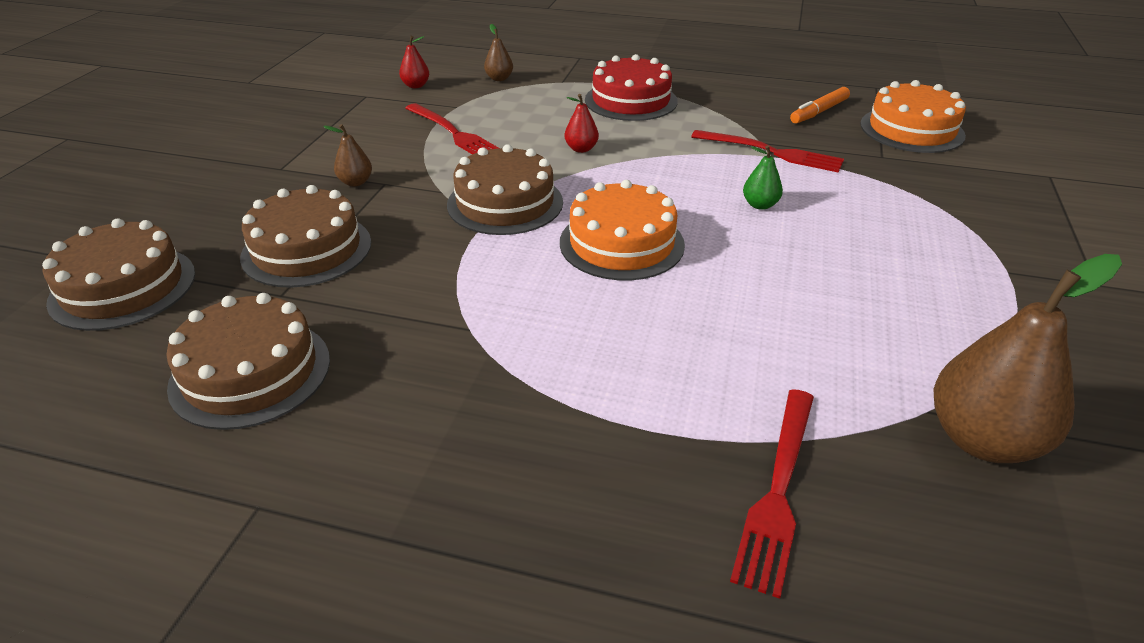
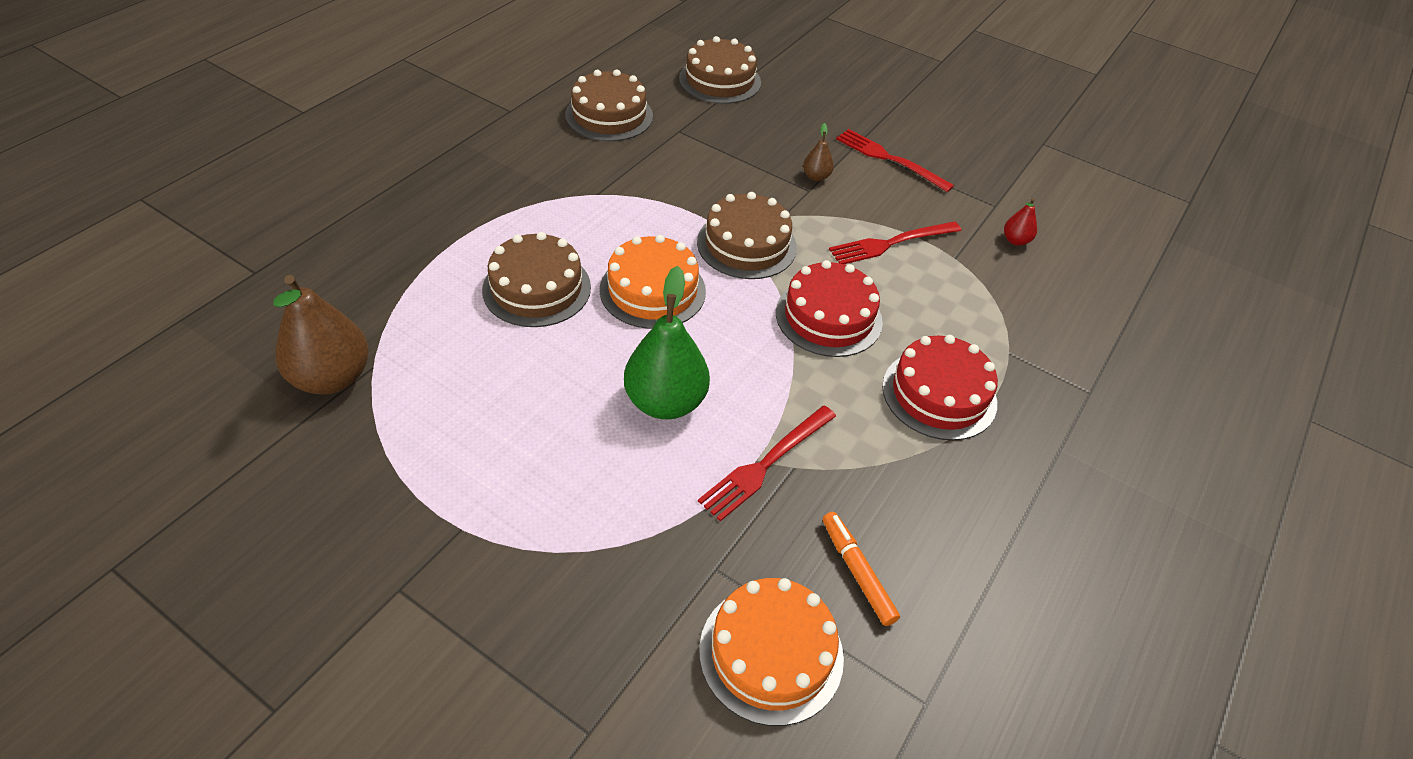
camera: 105 degrees right, 10 degrees up
(307, 249) = (727, 145): brown cake -> brown cake (537, 288)
(499, 78) = (1026, 304): brown pear -> none
(581, 149) = (828, 317): red pear -> red cake
(760, 205) = (665, 402): green pear -> green pear, size x2.15
(778, 491) = (378, 269): red fork -> red fork (889, 159)

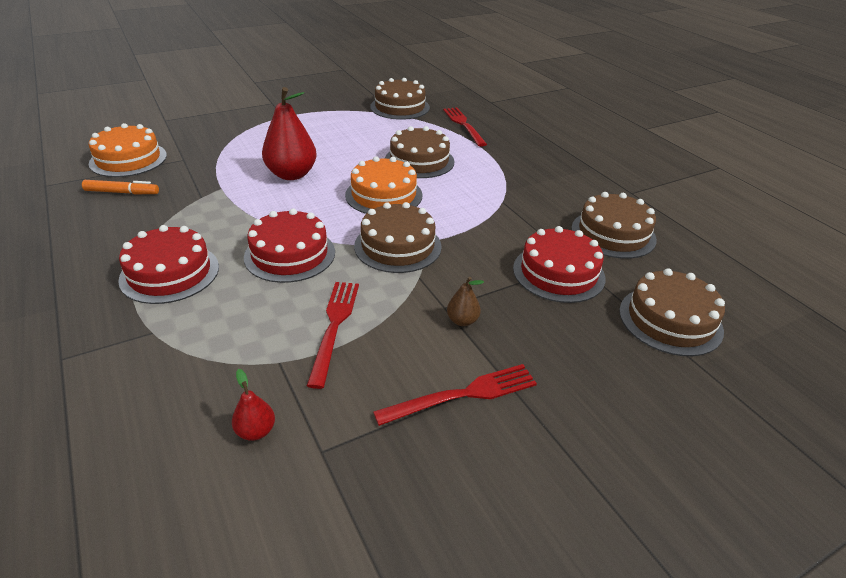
camera: 120 degrees right, 10 degrees down
(332, 378) = (400, 107): brown pear -> brown cake
(665, 402) = (292, 174): green pear -> red pear
(703, 138) = (558, 273): none -> red cake
(765, 464) = (214, 189): red fork -> red fork (463, 125)

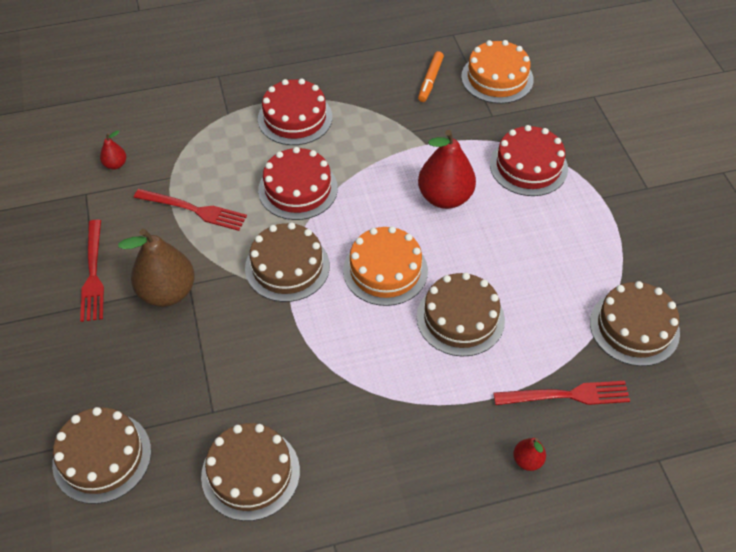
camera: 105 degrees right, 15 degrees up
(462, 321) = (167, 292): brown pear -> brown pear, size x2.15
(519, 135) = (527, 460): none -> red pear
(558, 273) = (202, 388): red cake -> red cake (528, 166)

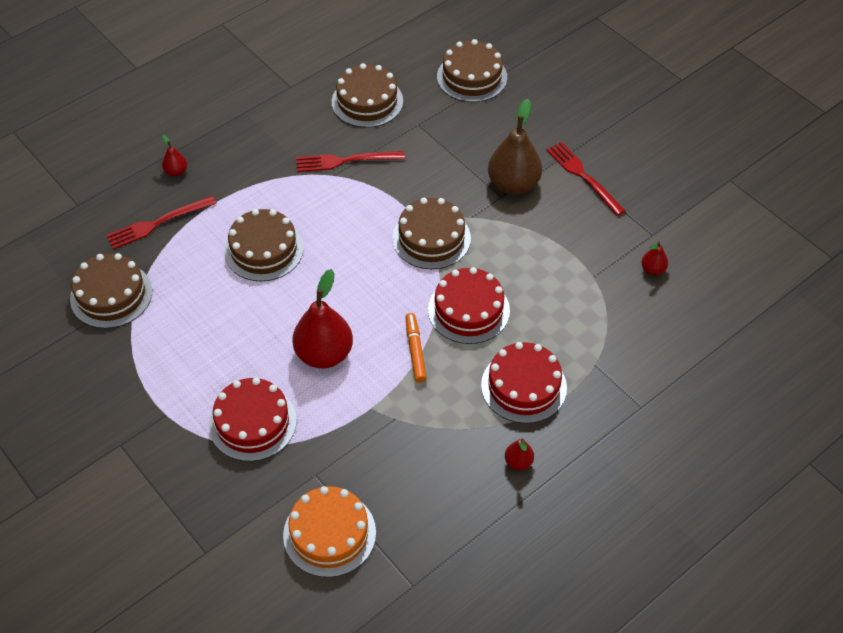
camera: 155 degrees right, 0 degrees up
(194, 210) = (546, 255): red fork -> red fork (345, 161)
(335, 74) = (518, 462): none -> red pear
(385, 270) = (346, 265): orange cake -> none
(430, 80) = (406, 497): orange marker -> orange marker (415, 351)

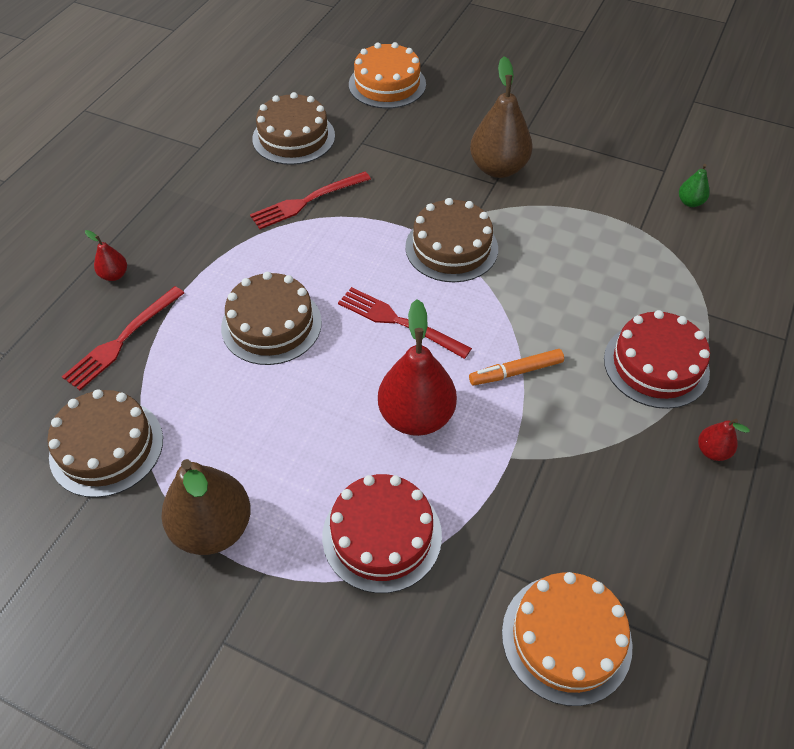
camera: 25 degrees left, 0 degrees up
(150, 374) = (213, 528): none -> brown pear
(415, 351) = (516, 372): orange marker -> orange marker turned 75 degrees counterclockwise
(468, 310) = (541, 307): red cake -> none
(472, 77) = (387, 84): brown cake -> orange cake
(583, 176) = (560, 139): red fork -> red fork (398, 322)
(653, 269) = (690, 202): red pear -> green pear

